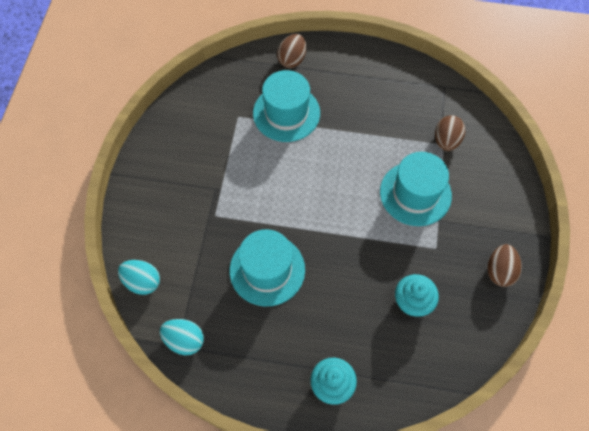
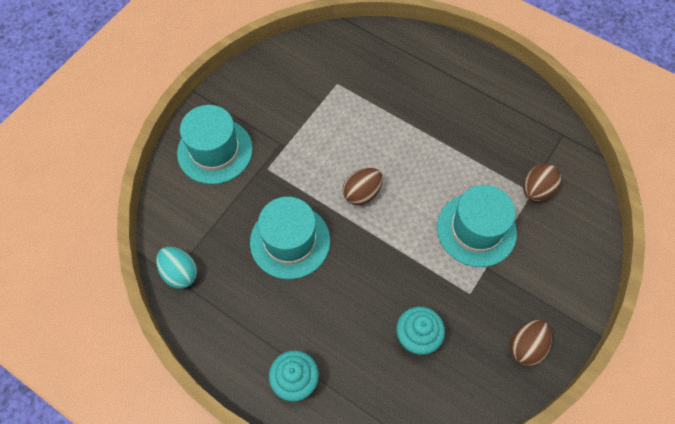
camera: 25 degrees right, 0 degrees up
(142, 282) = (170, 202): turquoise egg -> none
(286, 113) = (385, 98): turquoise hat -> turquoise hat (215, 151)
(292, 59) = (417, 49): brown egg -> brown egg (362, 193)

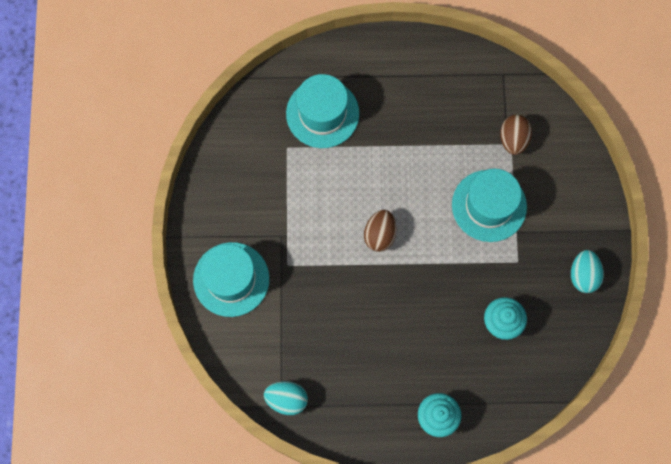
camera: 35 degrees left, 10 degrees up
(290, 241) = (352, 314): turquoise hat -> turquoise hat (322, 113)
(526, 346) = (583, 275): brown egg -> turquoise egg

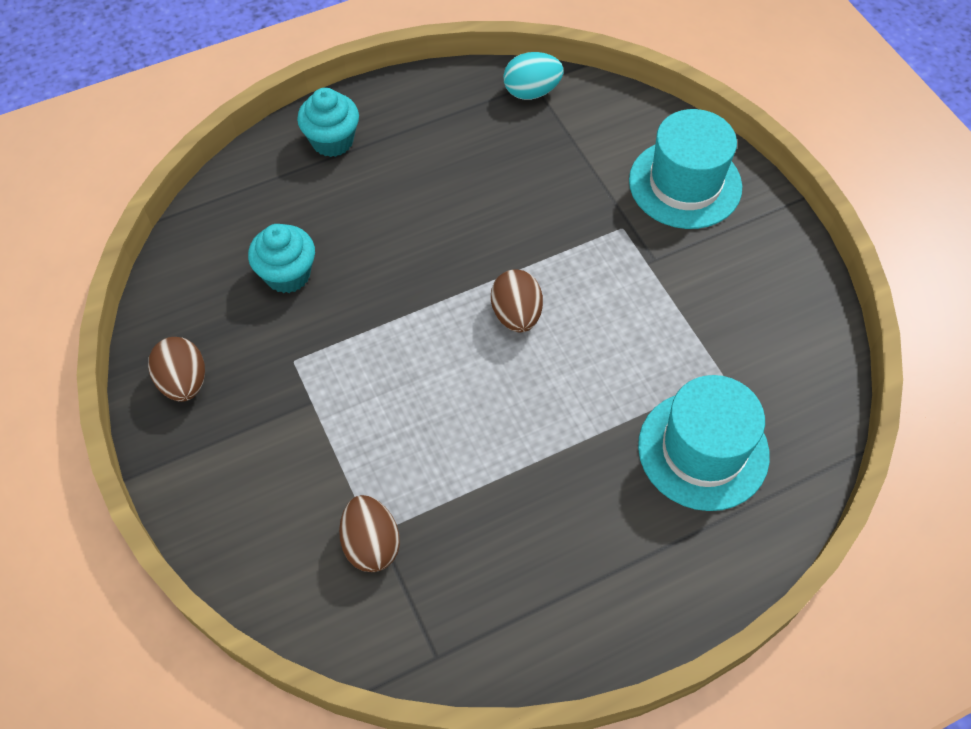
camera: 155 degrees right, 15 degrees down
(489, 205) = (369, 421): turquoise hat -> none
(583, 275) = (184, 382): turquoise egg -> brown egg

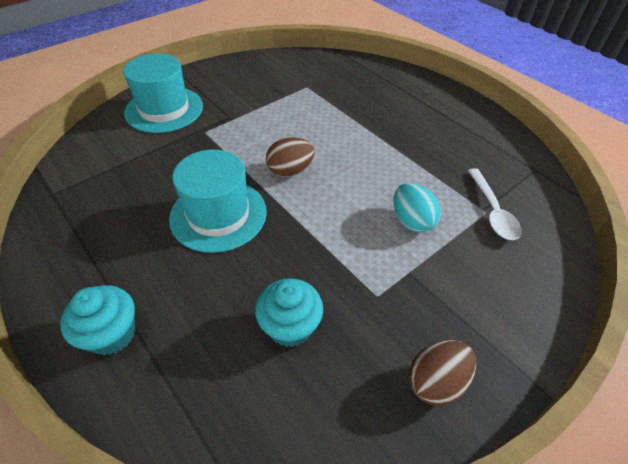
camera: 105 degrees left, 10 degrees down
(371, 544) = (492, 211): brown egg -> white spoon
(531, 91) = (62, 193): turquoise egg -> turquoise egg (411, 221)
(703, 450) = (355, 90): turquoise hat -> turquoise hat (218, 214)

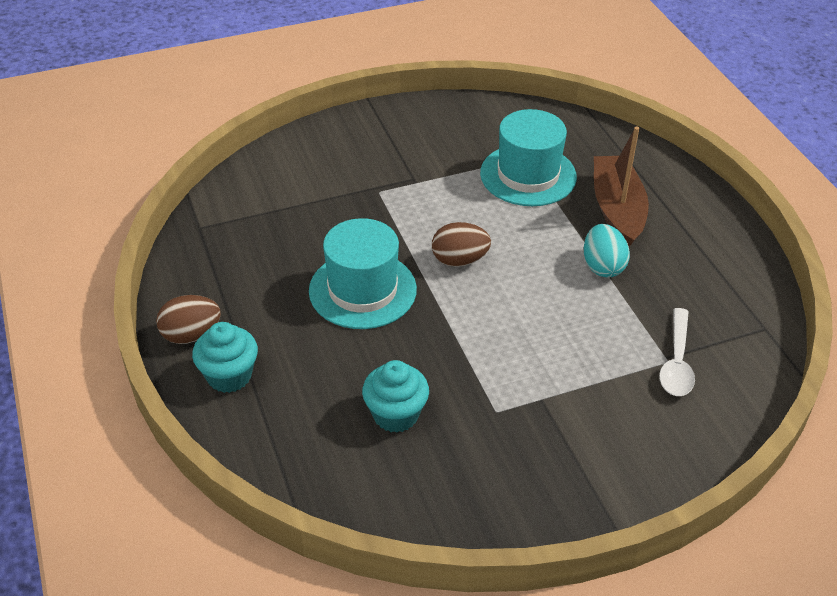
camera: 20 degrees right, 5 degrees down
(164, 109) = (340, 153): turquoise hat -> turquoise hat (528, 175)
(388, 109) = (617, 210): none -> brown boat
(411, 221) = (573, 348): turquoise egg -> turquoise egg (602, 266)
(436, 381) = (516, 498): brown egg -> brown egg (191, 335)

